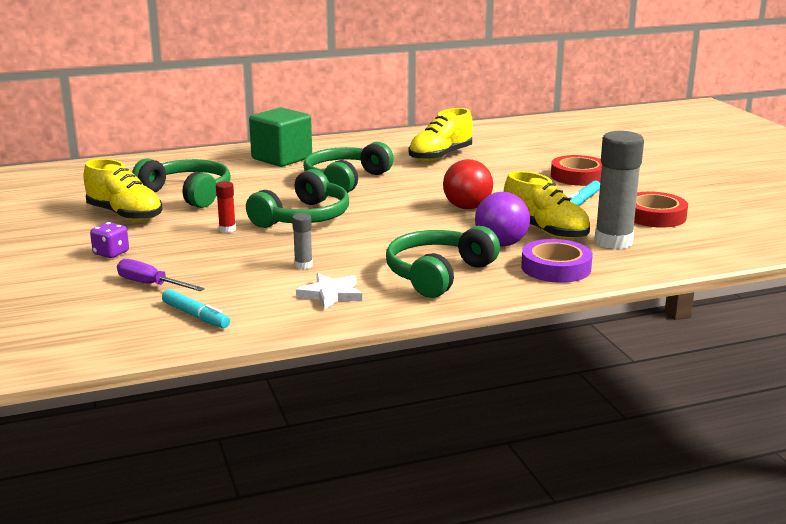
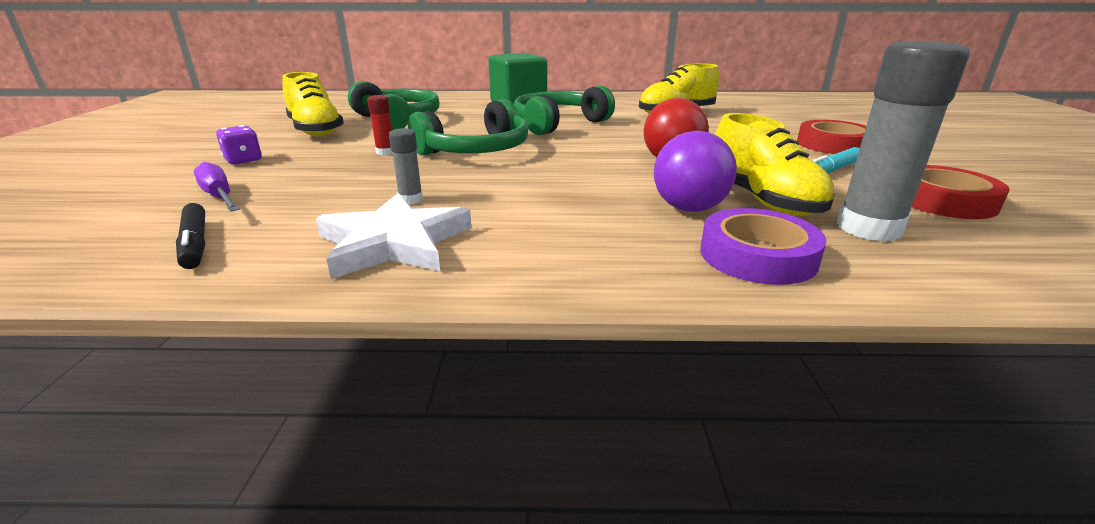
camera: 20 degrees right, 5 degrees up
(196, 316) = (195, 244): turquoise marker -> black marker
(331, 294) = (394, 243): white star -> white star, size x1.58
(437, 274) = (567, 237): green headphones -> none

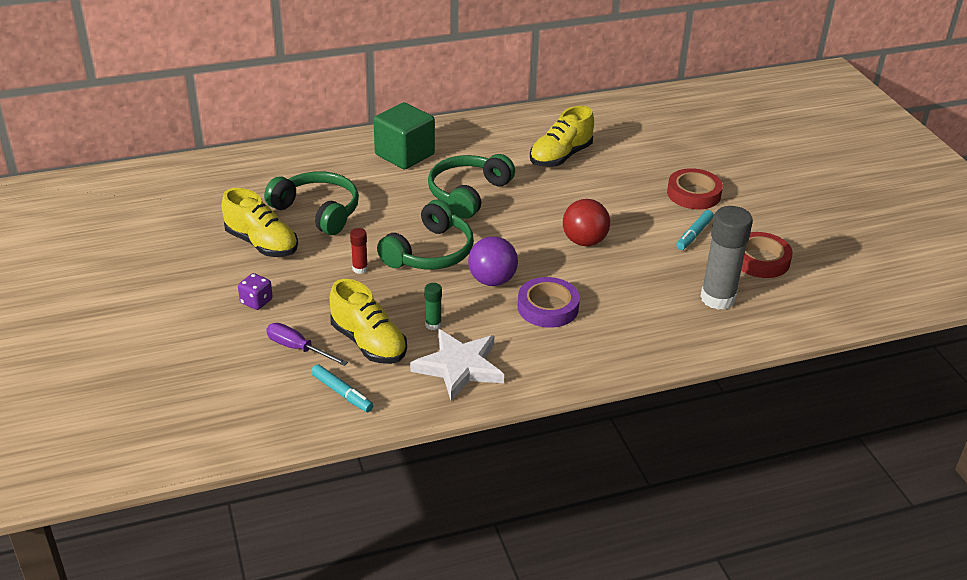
camera: 20 degrees left, 10 degrees up
(195, 244) = (342, 393): black marker -> turquoise marker
(410, 199) = (433, 324): grey glue stick -> green glue stick
(689, 208) = (614, 299): purple ball -> purple ball (492, 280)
(757, 255) = (662, 335): purple tape -> purple tape (548, 307)
(763, 200) = (656, 281): yellow shoe -> yellow shoe (368, 343)

